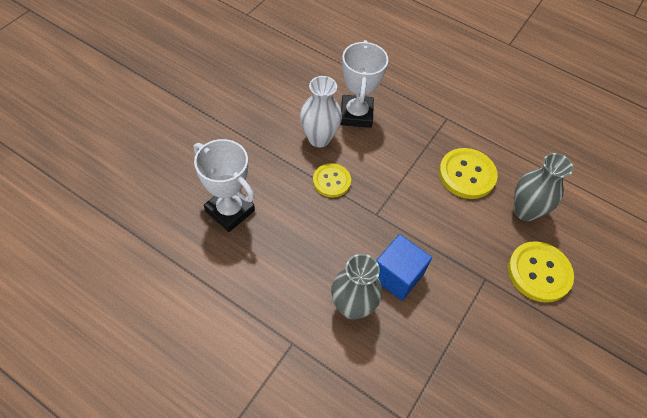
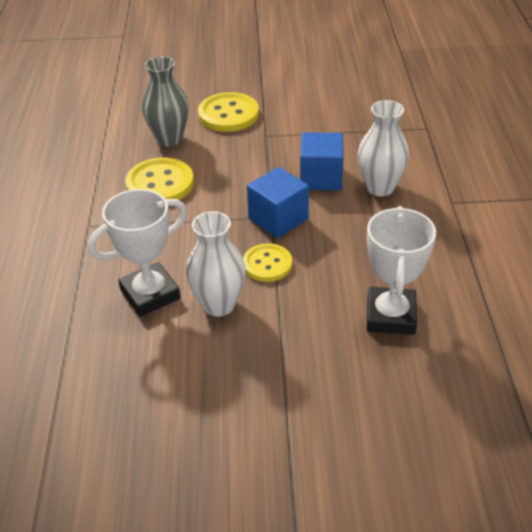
camera: 120 degrees left, 15 degrees down
(352, 307) = (380, 187): grey vase -> white vase
(371, 216) = (278, 219): none -> blue cube

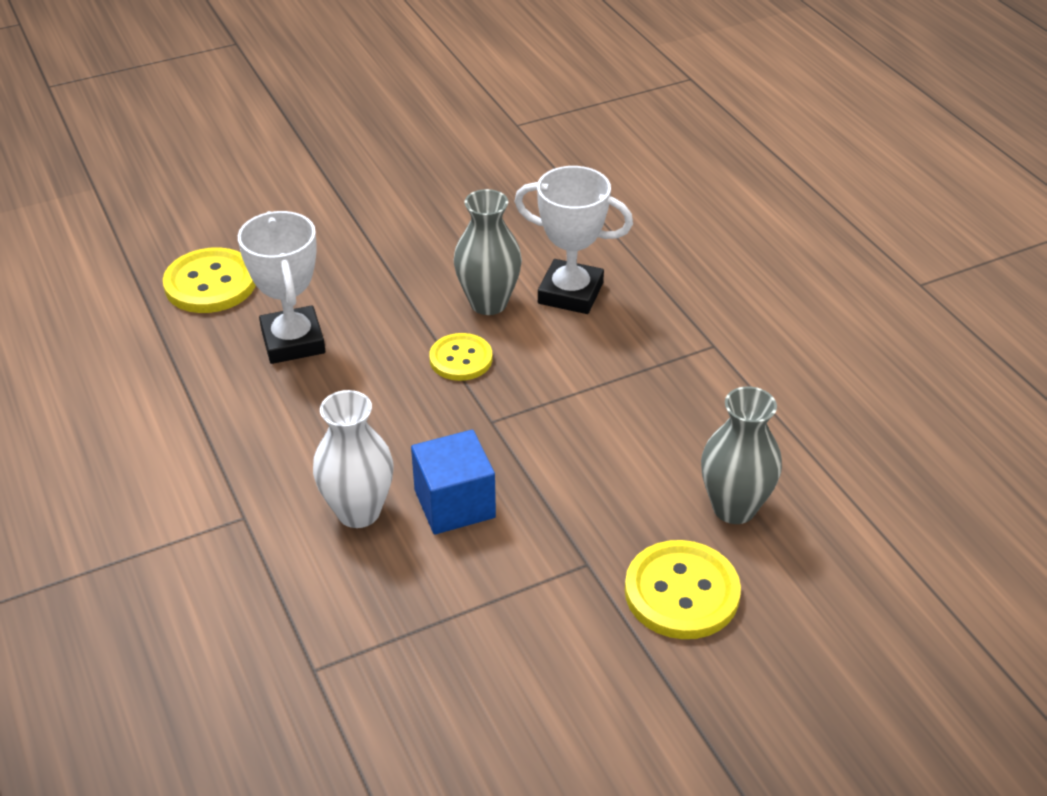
camera: 155 degrees right, 0 degrees up
(150, 294) = (570, 293): white trophy -> white trophy turned 75 degrees clockwise
(160, 184) = (678, 426): yellow button -> yellow button (210, 283)
(219, 304) = (488, 303): white vase -> grey vase
(278, 219) = (481, 420): blue cube -> none

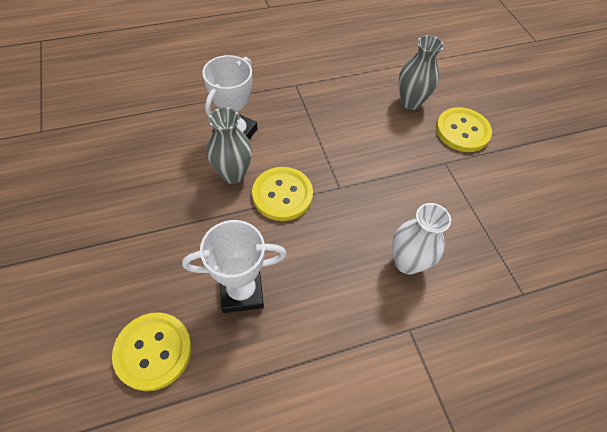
camera: 85 degrees left, 15 degrees up
(454, 504) = (403, 213): blue cube -> none
(461, 359) = (282, 195): yellow button -> yellow button, size x1.53

